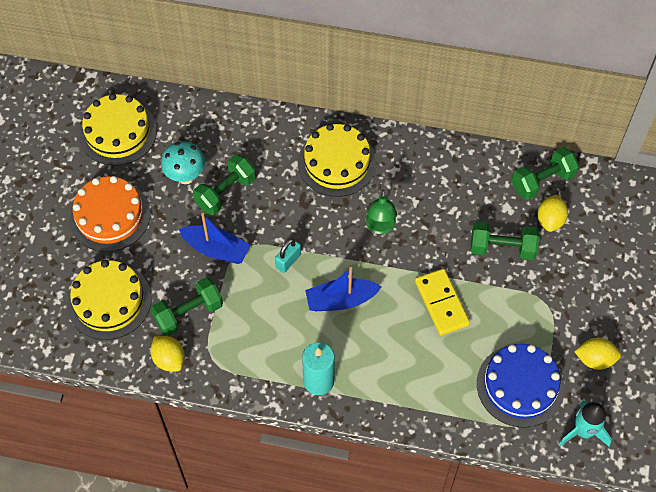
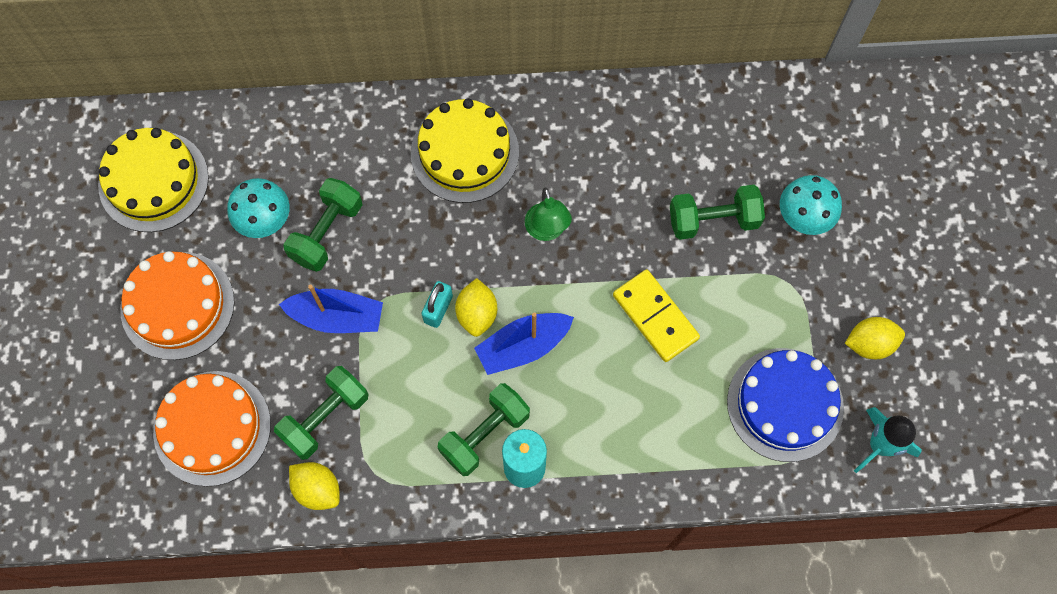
camera: 15 degrees left, 10 degrees up
(109, 301) = (212, 428): yellow cake -> orange cake
(542, 181) = (741, 114): green dumbbell -> green dumbbell (484, 434)
(550, 220) = (764, 166): yellow lemon -> yellow lemon (477, 314)
(568, 263) = (802, 219): none -> turquoise mushroom

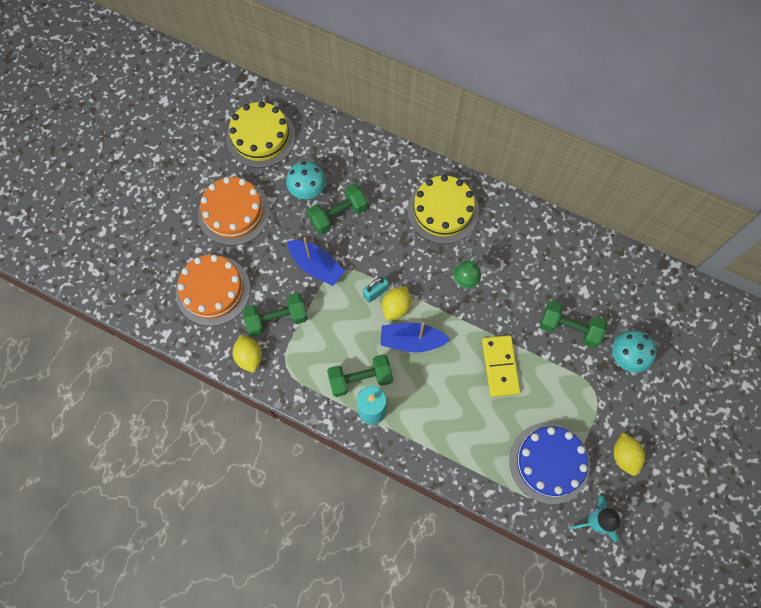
camera: 30 degrees right, 0 degrees up
(869, 344) = (624, 456): yellow lemon -> yellow lemon turned 60 degrees clockwise

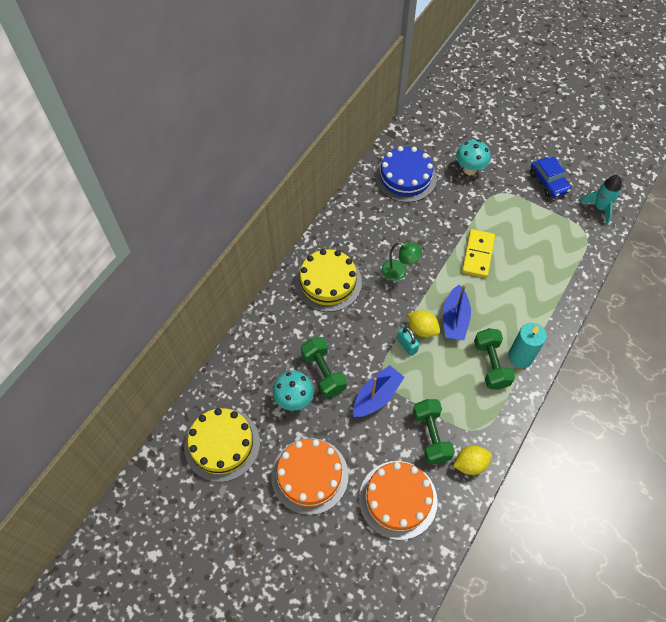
camera: 85 degrees left, 10 degrees down
(500, 366) = (478, 255): yellow domino -> yellow domino turned 75 degrees counterclockwise
(549, 462) = (557, 230): blue cake -> blue cake (405, 177)
(569, 328) = (444, 202): green dumbbell -> none
(624, 456) = (548, 182): yellow lemon -> blue car

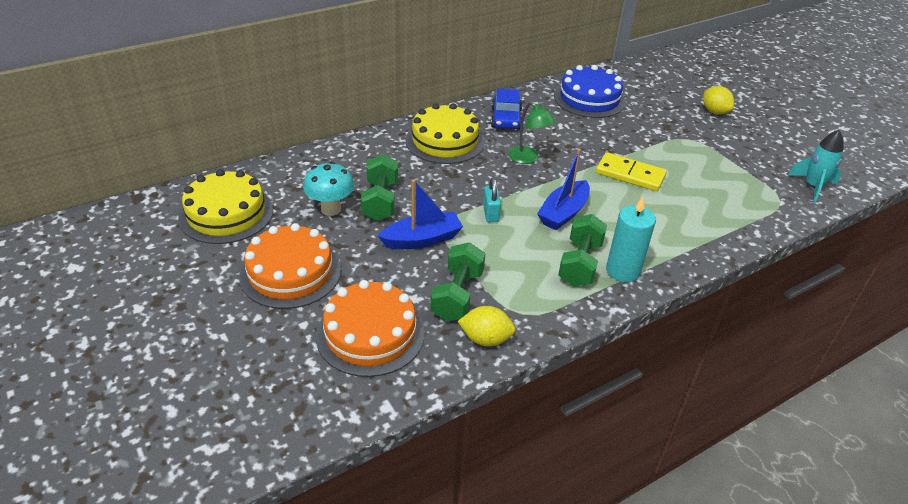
camera: 25 degrees right, 20 degrees down
(422, 329) = (519, 207): yellow lemon -> yellow lemon (714, 111)
(469, 169) = (666, 114): turquoise mushroom -> none
(478, 255) = (630, 175): yellow domino -> yellow domino turned 75 degrees clockwise
(548, 182) = (757, 149): blue car -> blue car (506, 119)

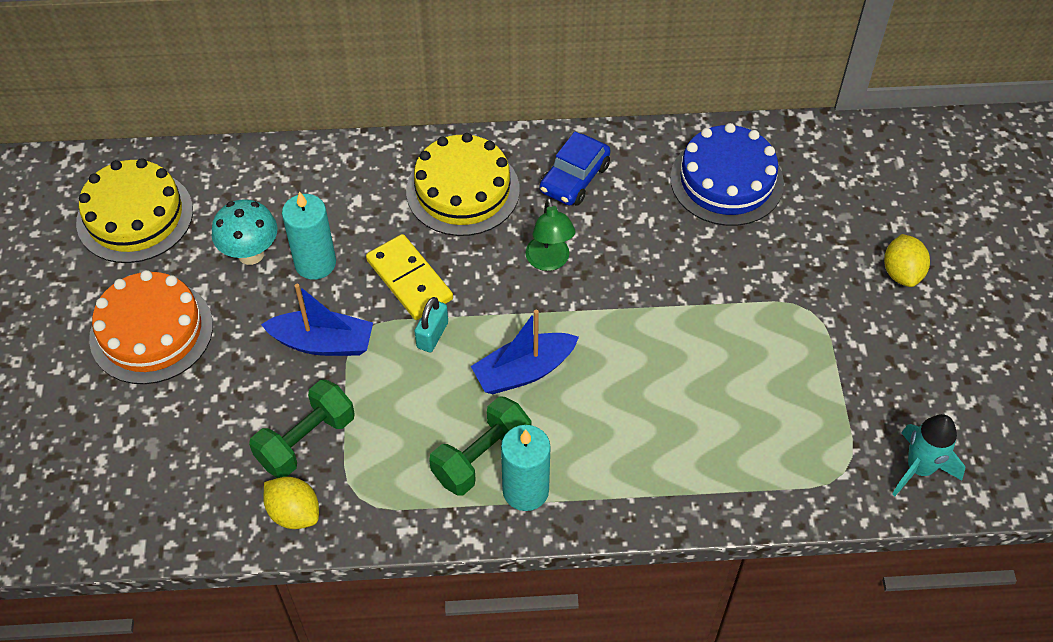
camera: 30 degrees right, 15 degrees up
(370, 334) = (181, 451): orange cake -> none
(380, 201) = (315, 263): green dumbbell -> turquoise candle
(630, 175) = (666, 342): yellow domino -> yellow domino (409, 280)

